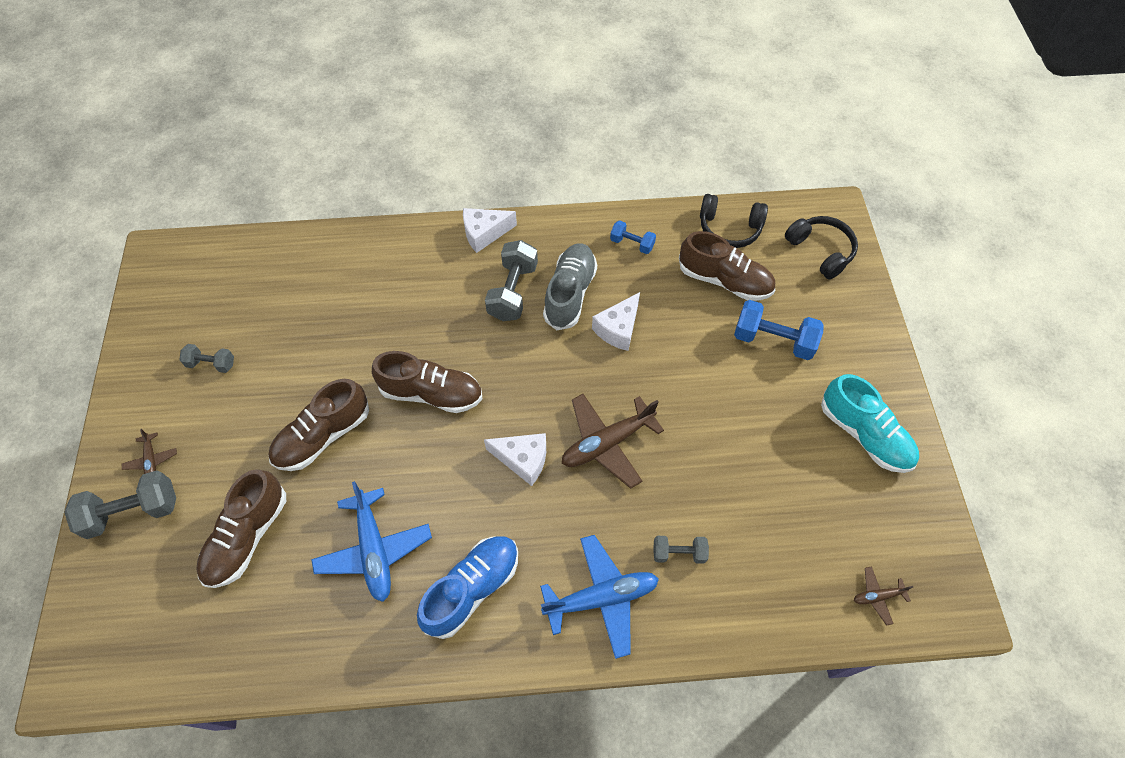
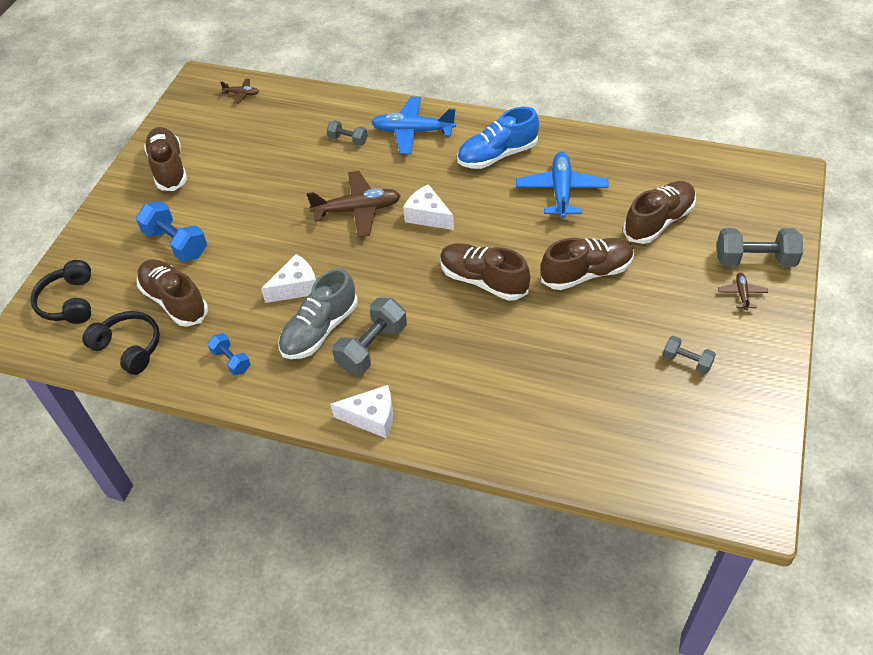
camera: 155 degrees left, 10 degrees down
(864, 434) = (169, 168): turquoise shoe -> brown shoe

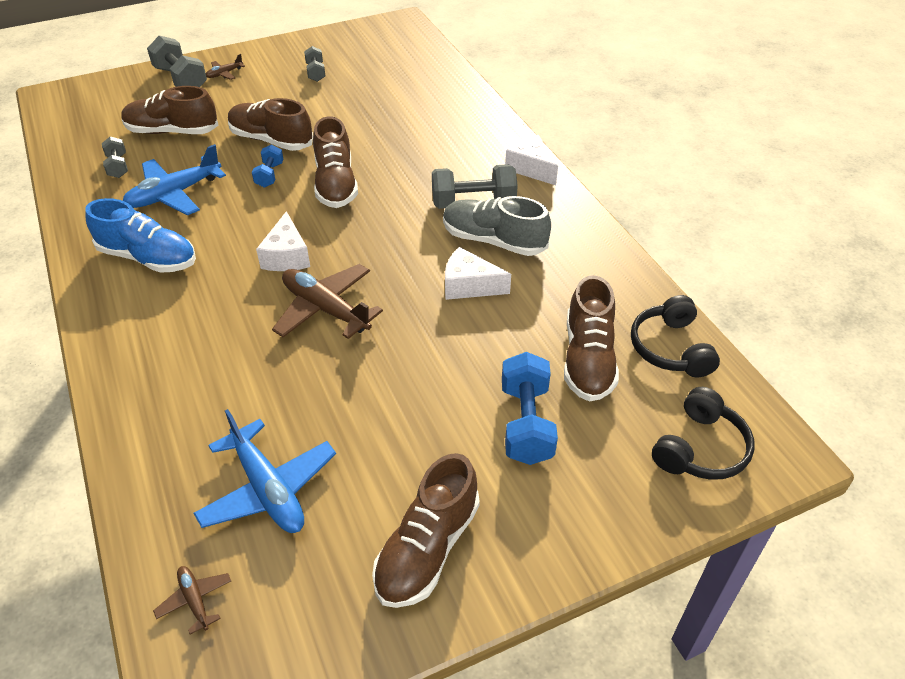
camera: 135 degrees left, 5 degrees down
(231, 361) = (589, 270): blue dumbbell -> blue dumbbell (269, 175)
(320, 330) = (494, 241): grey shoe -> grey shoe turned 150 degrees counterclockwise
(348, 140) = (213, 393): grey dumbbell -> grey dumbbell (118, 166)
(413, 131) = (153, 344): blue plane -> blue plane (268, 489)

